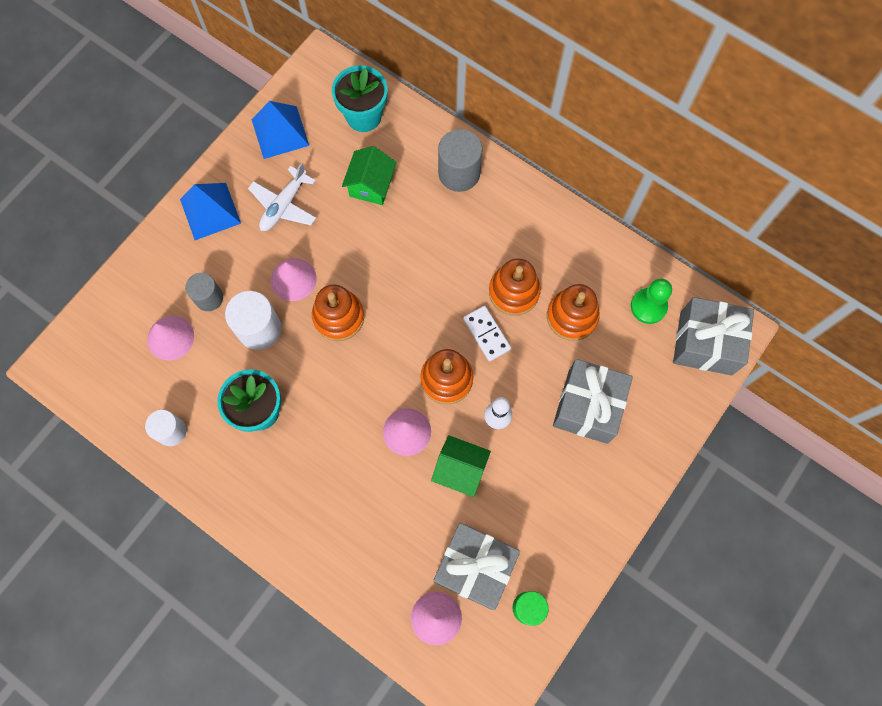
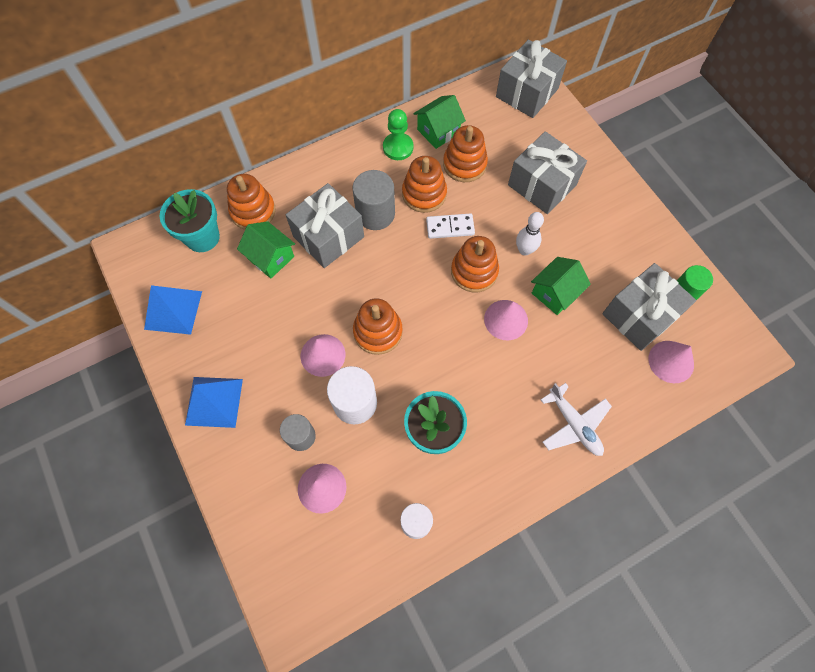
camera: 65 degrees left, 5 degrees down
(284, 205) = (247, 335): white plane -> white plane (574, 424)
(413, 144) = (253, 211): none -> orange stacking toy
(419, 225) = (328, 236): none -> grey gift
(459, 173) = (300, 189): grey cylinder -> grey cylinder (375, 214)
(600, 272) = (438, 131): none -> green house
(648, 306) = (481, 114): green pawn -> green pawn (398, 147)

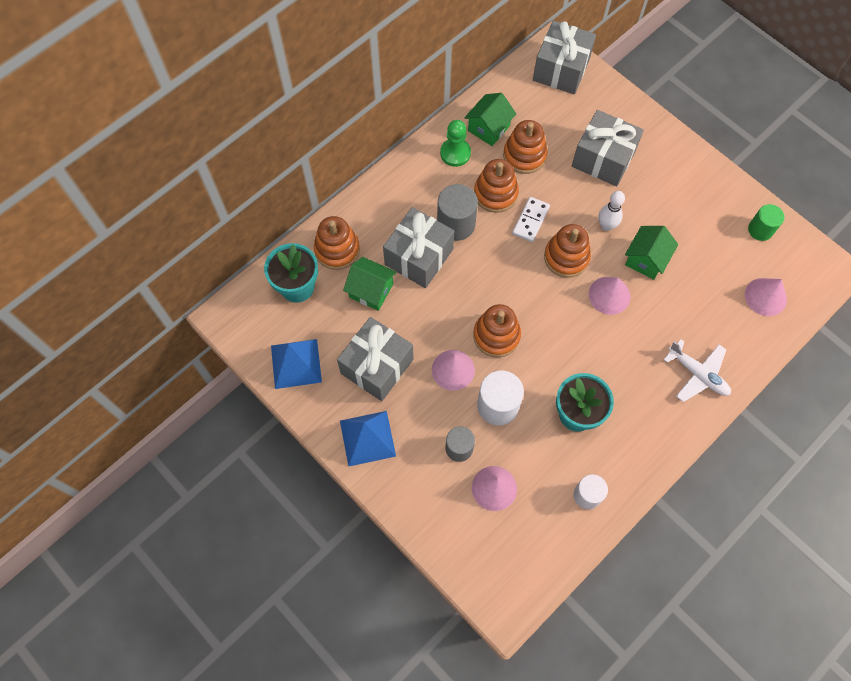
camera: 15 degrees left, 0 degrees up
(450, 227) = (530, 220): white domino -> white domino turned 45 degrees counterclockwise
(639, 315) = (727, 262): grey gift -> grey gift (377, 366)

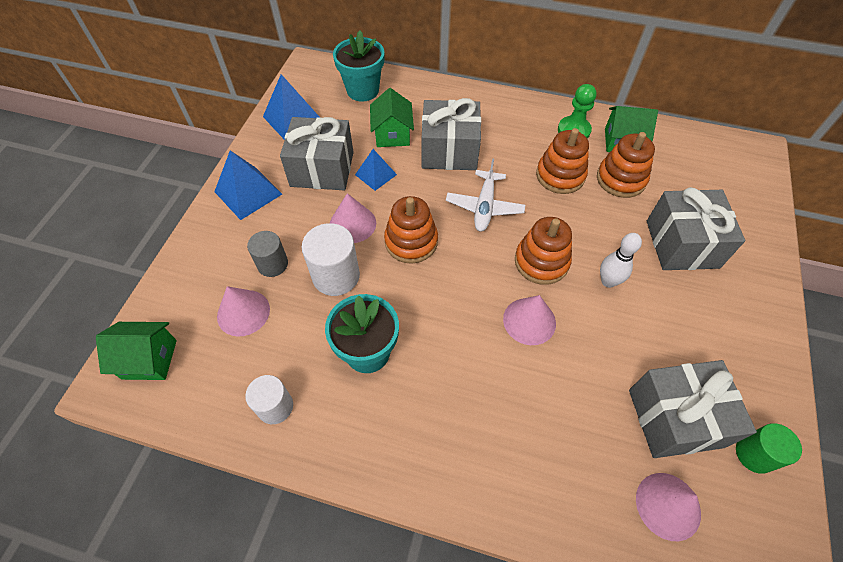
camera: 60 degrees right, 10 degrees down
(337, 250) = (414, 98): orange stacking toy -> none
(410, 327) = (376, 174): none -> blue pyramid
(456, 224) = (503, 161): grey cylinder -> none
(530, 220) = (556, 214): white domino -> none
(561, 69) = (742, 166): grey gift -> grey gift (675, 418)
(646, 259) = (601, 338): green house -> green house (149, 359)
(697, 374) = (498, 465): white plane -> white plane (484, 206)

